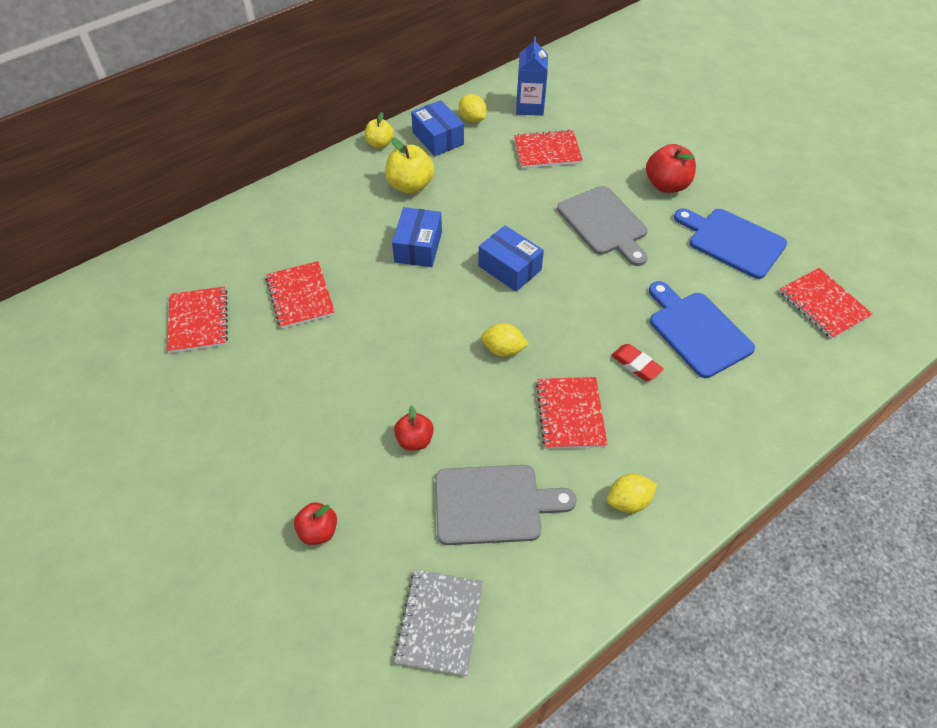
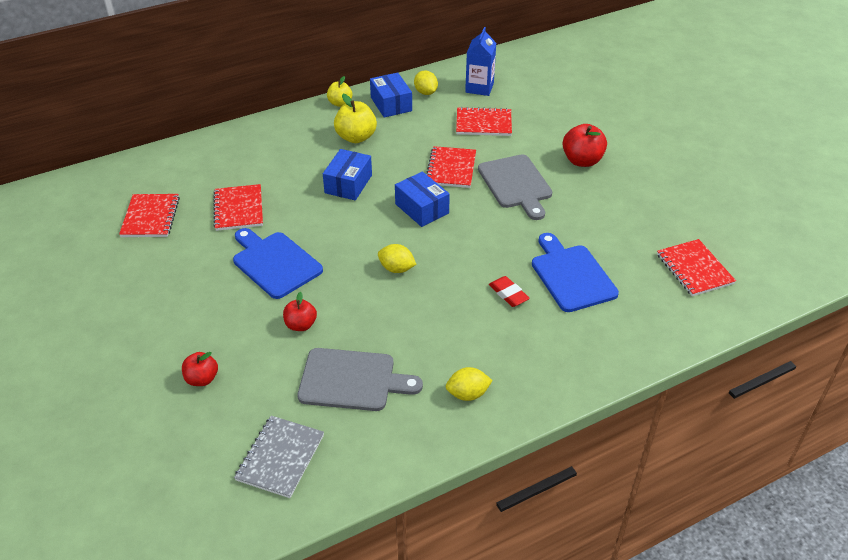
camera: 10 degrees right, 10 degrees down
(570, 414) = (439, 323): red notebook -> red notebook (451, 169)
(732, 241) = (627, 211): blue cutting board -> blue cutting board (274, 263)

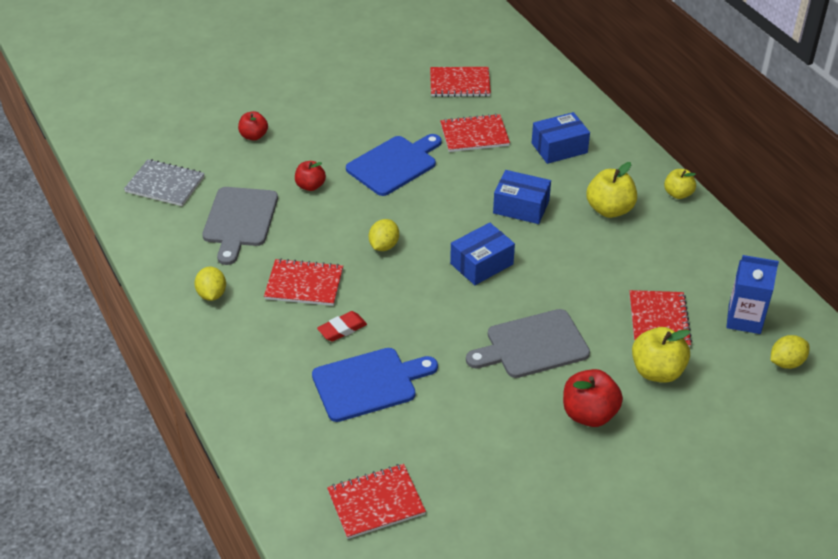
camera: 90 degrees right, 0 degrees up
(391, 104) = (685, 236): blue box -> blue box (559, 148)
(425, 92) = (719, 267): yellow lemon -> yellow lemon (786, 362)
(451, 169) = (558, 289): red notebook -> red notebook (304, 284)
(535, 128) = (657, 371): none -> yellow apple

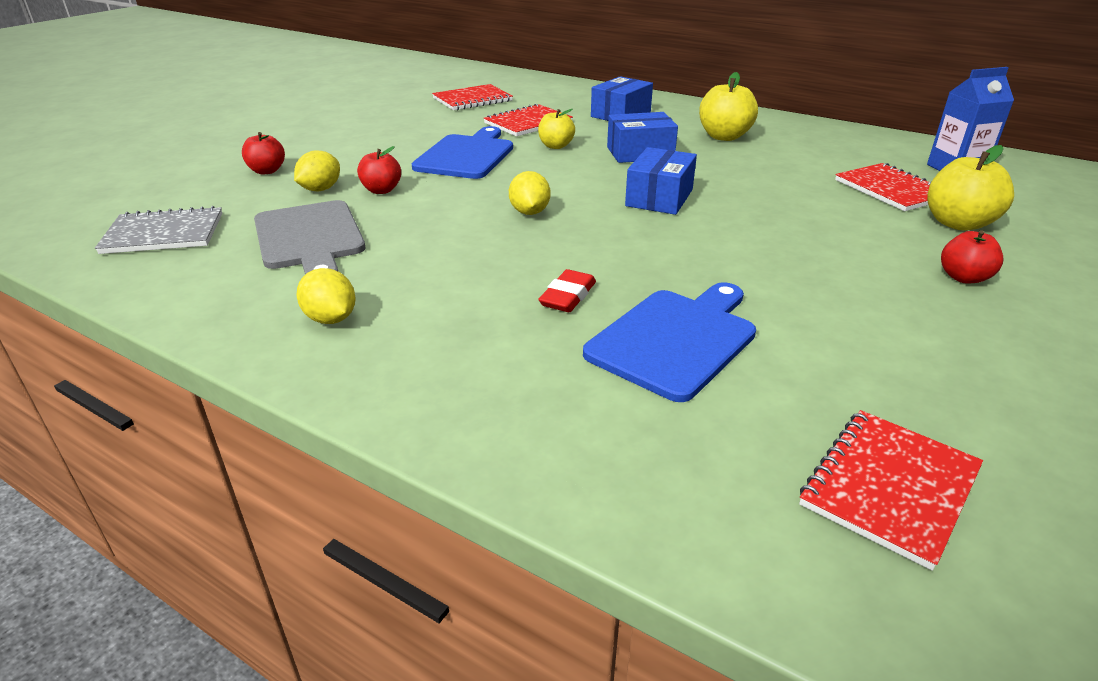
camera: 30 degrees left, 10 degrees down
(304, 284) = (464, 270): red notebook -> none
(532, 345) = (810, 242): grey cutting board -> none
(589, 414) = (963, 278): red apple -> red apple, size x0.63
(678, 194) = (765, 116): yellow apple -> yellow apple (556, 146)
(786, 362) = (1042, 185): yellow lemon -> yellow lemon (320, 189)

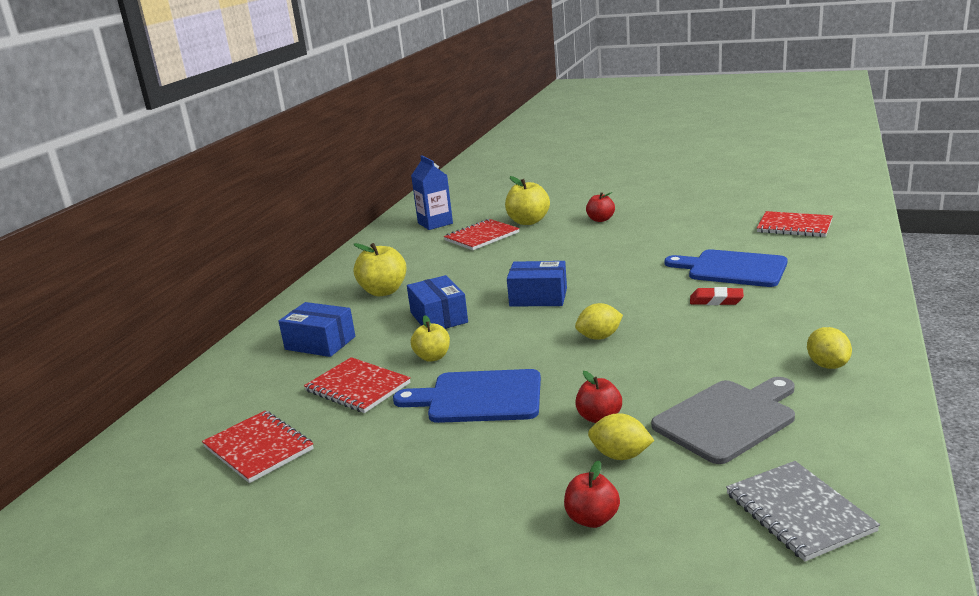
camera: 100 degrees left, 10 degrees down
(331, 319) = (827, 365): yellow lemon -> yellow lemon turned 45 degrees counterclockwise

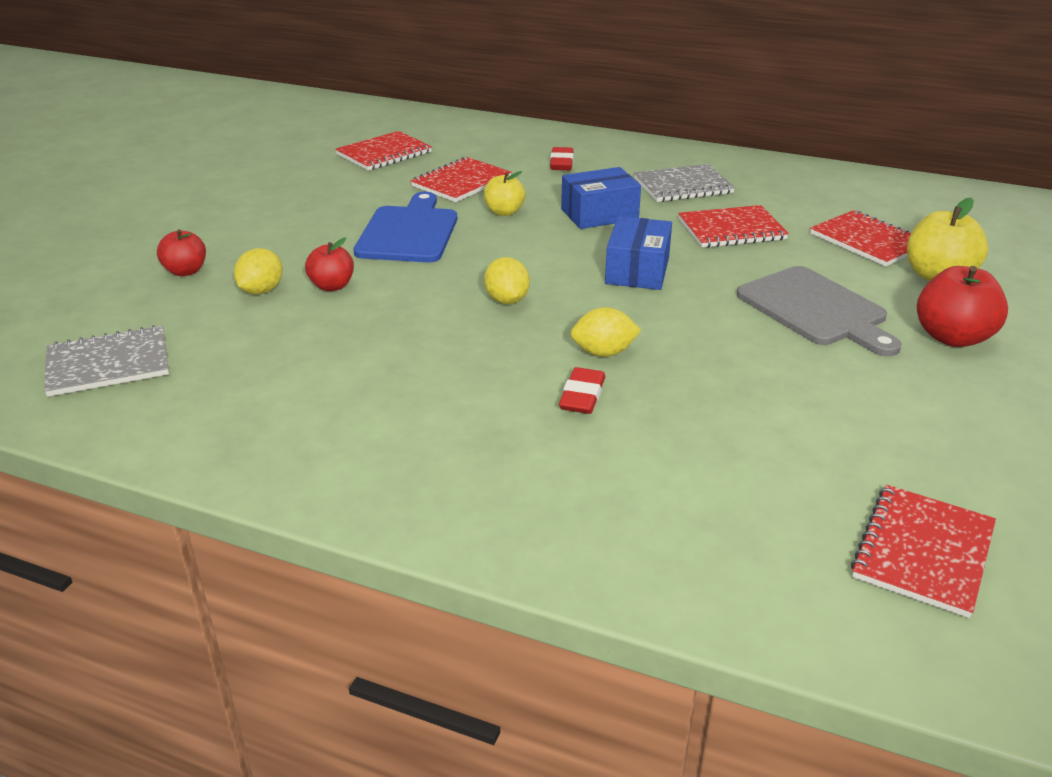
camera: 90 degrees right, 10 degrees up
(320, 343) = (561, 163): blue box -> red eraser
(383, 291) = (683, 186): yellow apple -> grey notebook
(435, 223) = (926, 210): blue carton -> none
(466, 272) = (731, 229): none -> red notebook
(600, 219) = (952, 337): red apple -> red apple, size x1.58
(727, 419) = (280, 354): grey cutting board -> grey cutting board (816, 309)
(732, 269) = (701, 431): blue cutting board -> none
(827, 365) = (349, 446): yellow lemon -> yellow lemon (603, 353)

